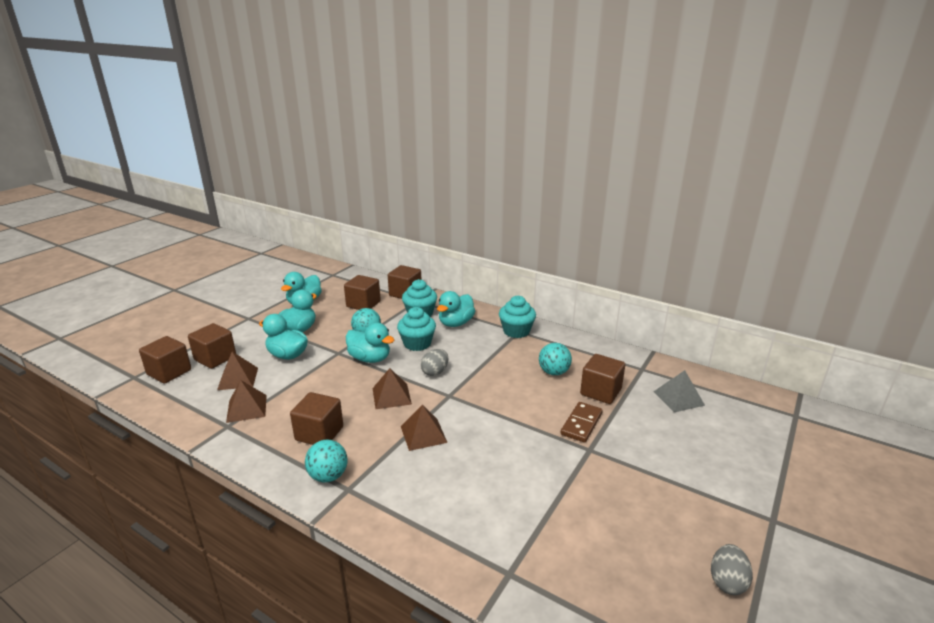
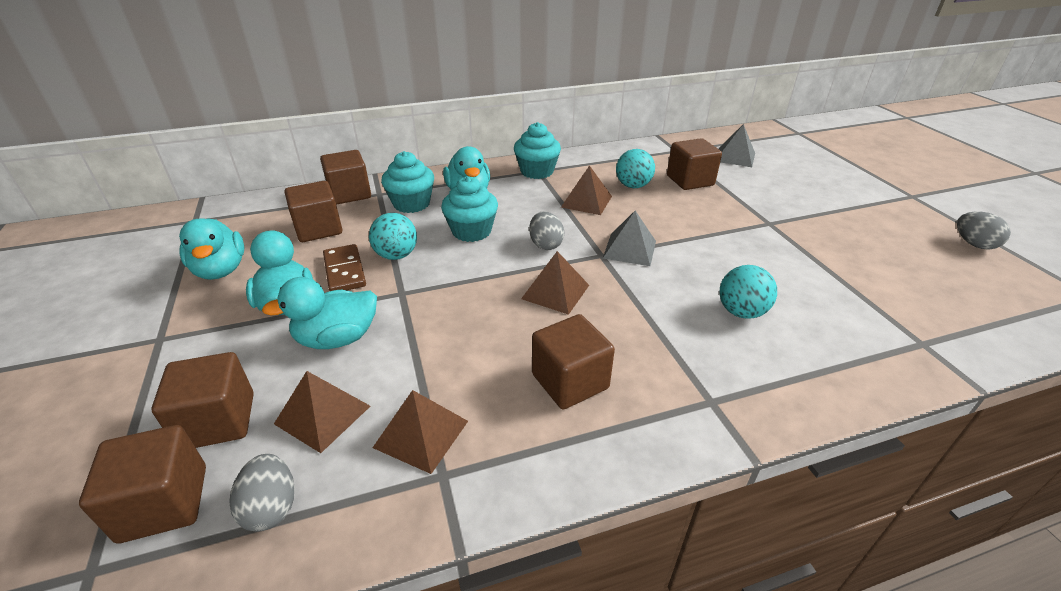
camera: 50 degrees left, 10 degrees up
(182, 395) = (271, 507): none -> grey egg
(328, 476) = (671, 408): turquoise ball -> turquoise ball (741, 312)
(370, 359) = (454, 275): turquoise duck -> none
(423, 434) = (655, 300): brown pyramid -> brown pyramid (586, 201)
(469, 403) = (629, 249): none -> grey pyramid
(581, 424) = (728, 210): brown domino -> brown domino (345, 271)

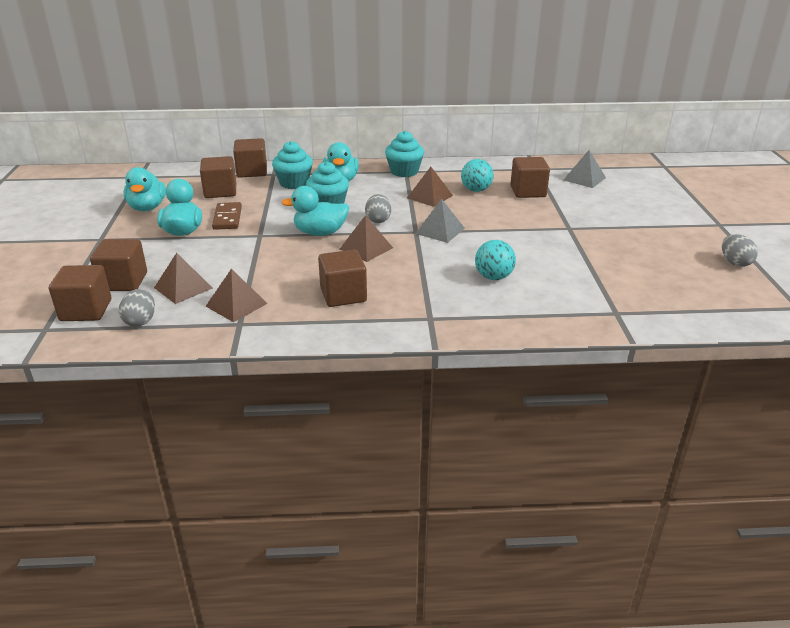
camera: 15 degrees right, 5 degrees down
(337, 339) = (207, 253): turquoise duck -> turquoise duck (320, 233)
(396, 255) = (267, 213): turquoise ball -> none

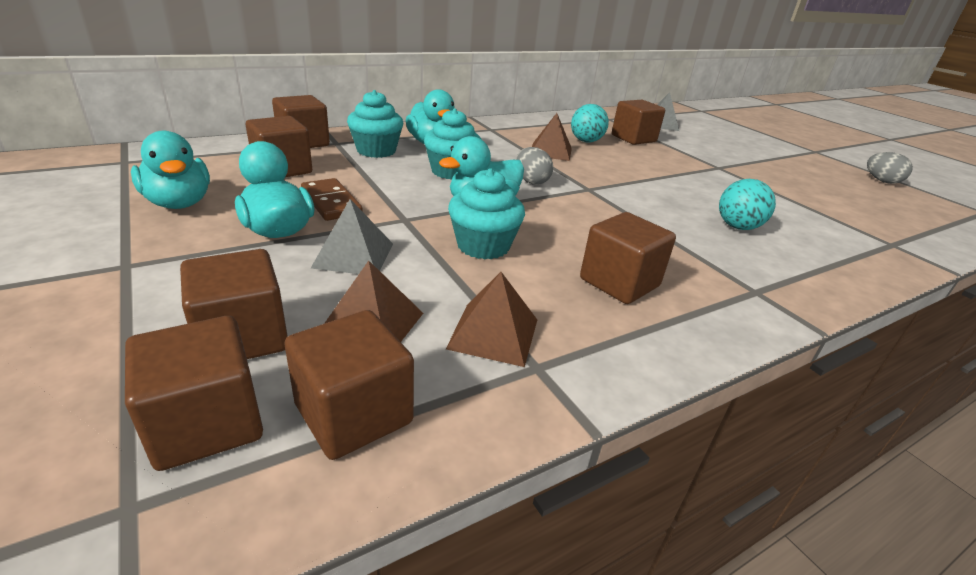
camera: 30 degrees left, 0 degrees up
(140, 321) = (354, 414): grey egg -> brown cube
(366, 248) = (562, 216): brown pyramid -> none
(404, 172) = (490, 129): turquoise cupcake -> turquoise cupcake (483, 246)
(440, 231) = (611, 185): grey pyramid -> grey pyramid (353, 255)

